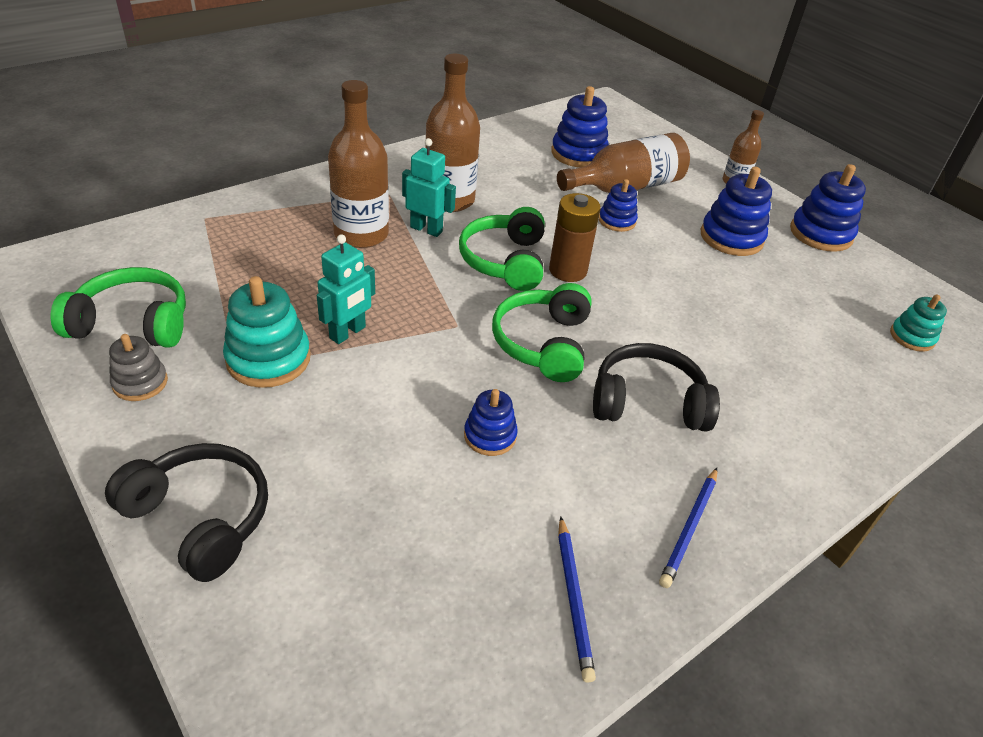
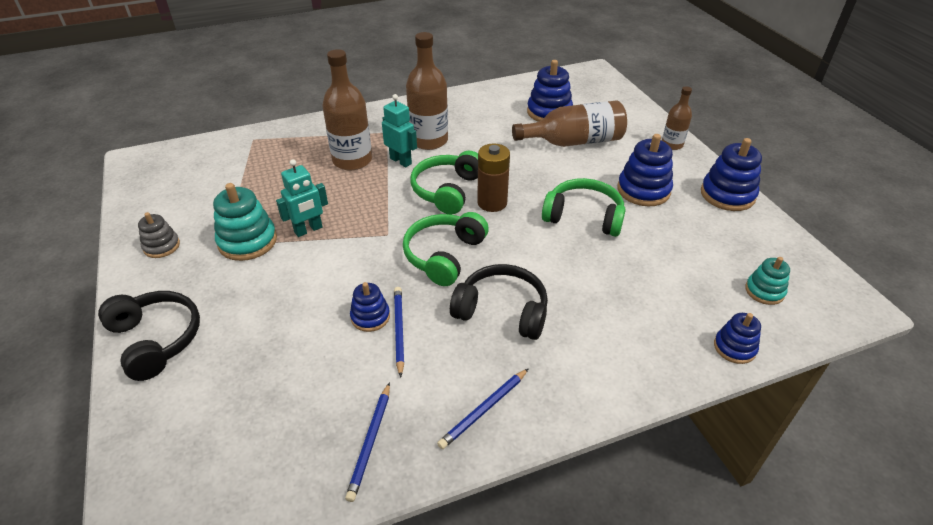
camera: 20 degrees right, 0 degrees up
(132, 323) = (175, 206): green headphones -> green headphones (583, 217)
(536, 447) = (399, 330): none -> blue pencil
(617, 221) = (552, 168): blue stacking toy -> blue stacking toy (734, 347)

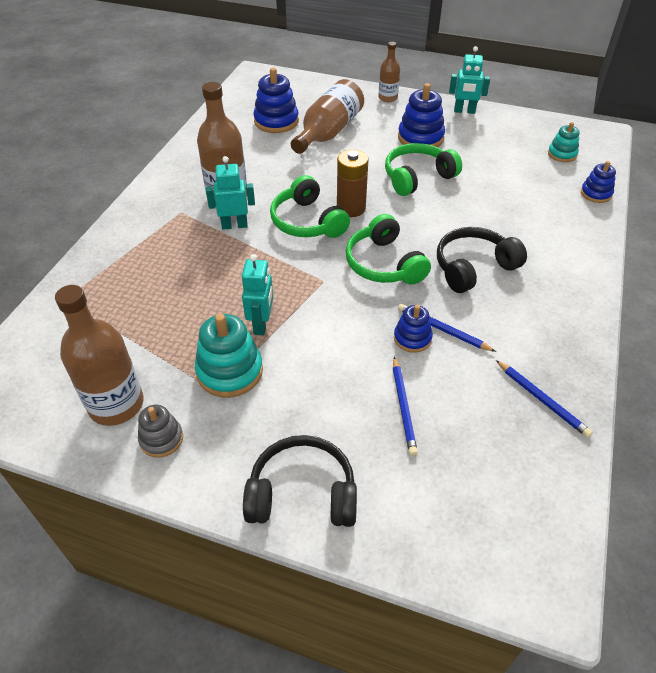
camera: 50 degrees left, 5 degrees up
(352, 160) = (194, 252): brown bottle -> brown bottle (116, 404)
(484, 409) = (558, 326): blue pencil -> blue pencil (403, 407)
(727, 195) = (464, 111): blue stacking toy -> turquoise robot

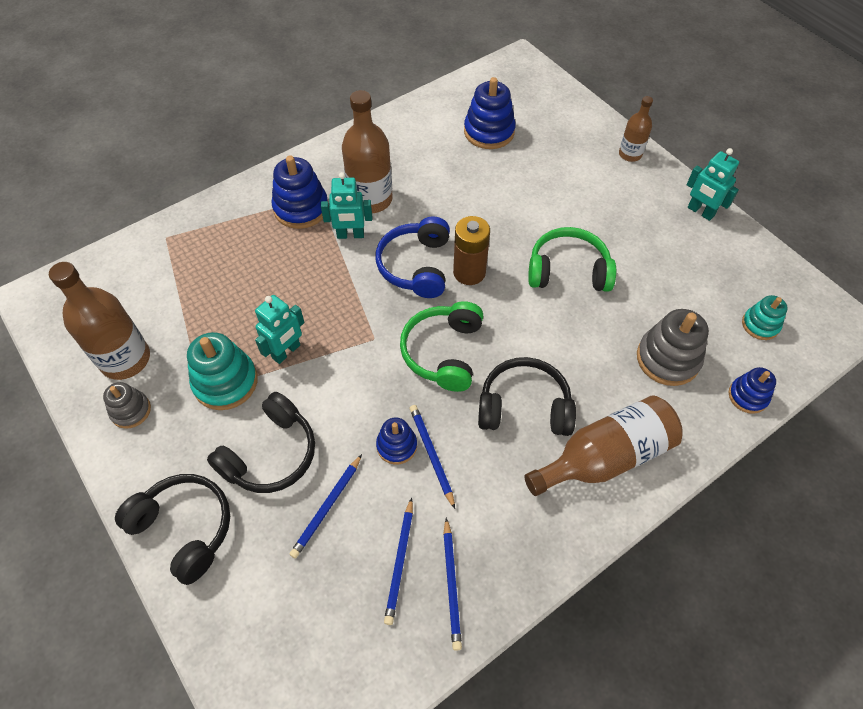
camera: 35 degrees right, 10 degrees up
(234, 225) = (350, 235): turquoise robot -> turquoise robot turned 150 degrees clockwise
(308, 221) = (416, 266): green headphones -> blue headphones
(320, 398) = (270, 454): none -> black headphones
(328, 132) = (528, 170): brown bottle -> brown bottle (605, 457)
(420, 138) = (617, 223): blue stacking toy -> blue stacking toy (301, 208)
(493, 408) = (400, 562): none -> blue pencil
(531, 196) = (667, 359): none -> grey stacking toy

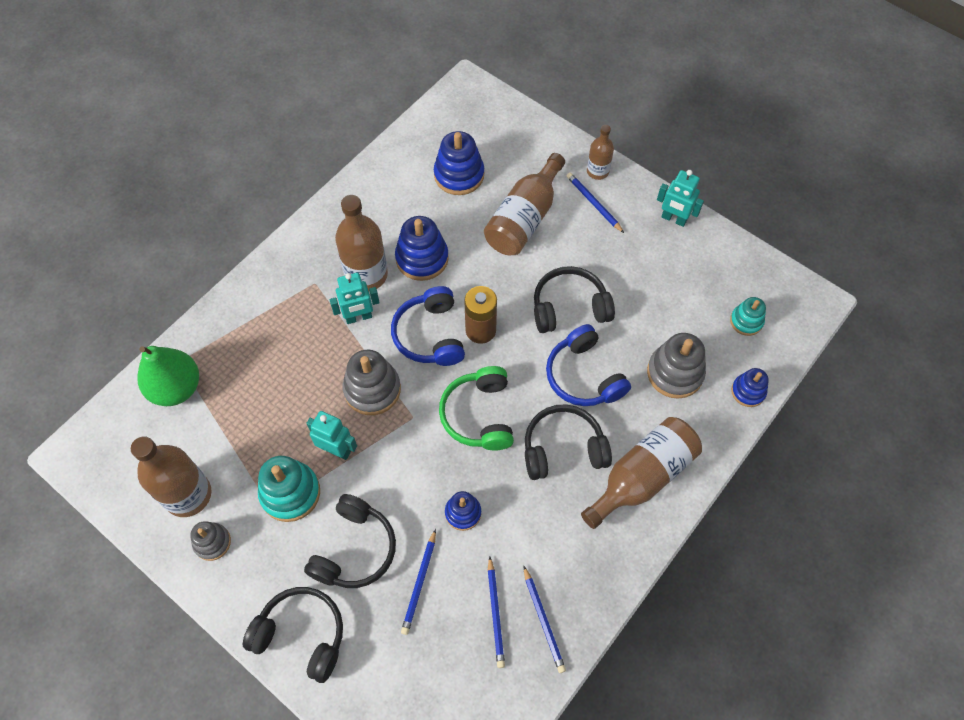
camera: 15 degrees left, 5 degrees up
(153, 260) = (176, 388): none -> green pear
(286, 352) = (336, 450): turquoise robot -> turquoise robot turned 90 degrees counterclockwise
(301, 208) = (302, 300): blue stacking toy -> blue stacking toy (422, 258)
(341, 303) = (372, 389): none -> grey stacking toy
(432, 455) = (495, 513): blue pencil -> blue pencil (594, 203)
(543, 181) = (524, 219): none -> brown bottle
(566, 339) = (584, 376): none -> blue headphones
(568, 271) = (569, 308): green headphones -> black headphones

